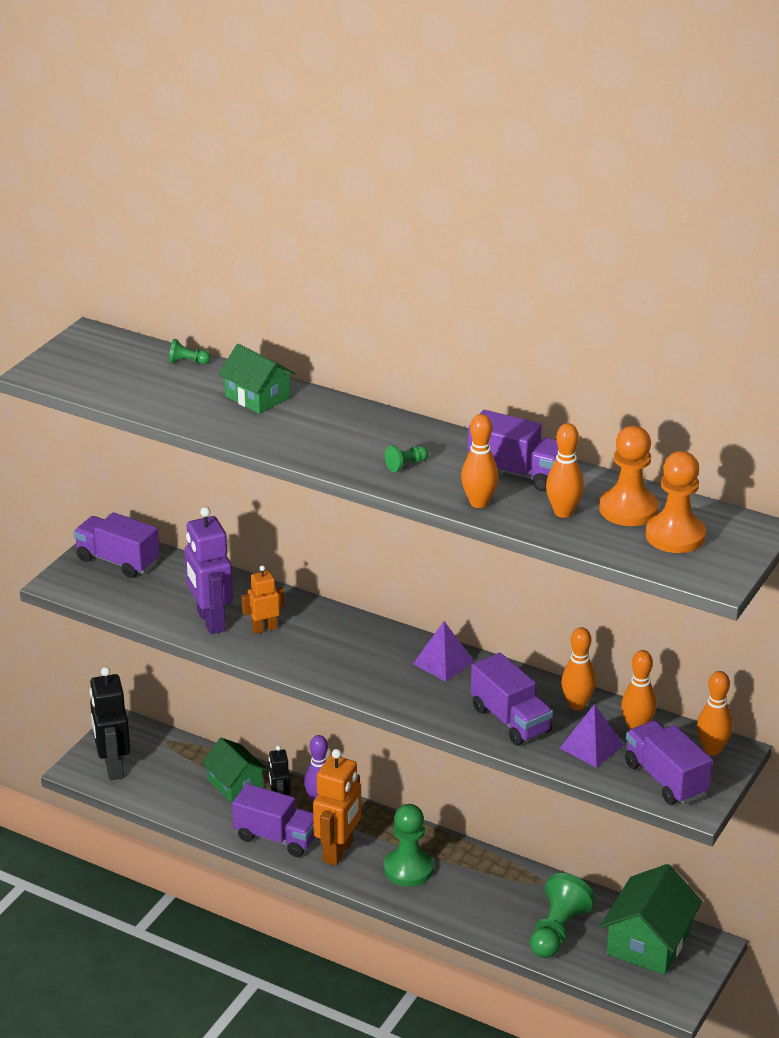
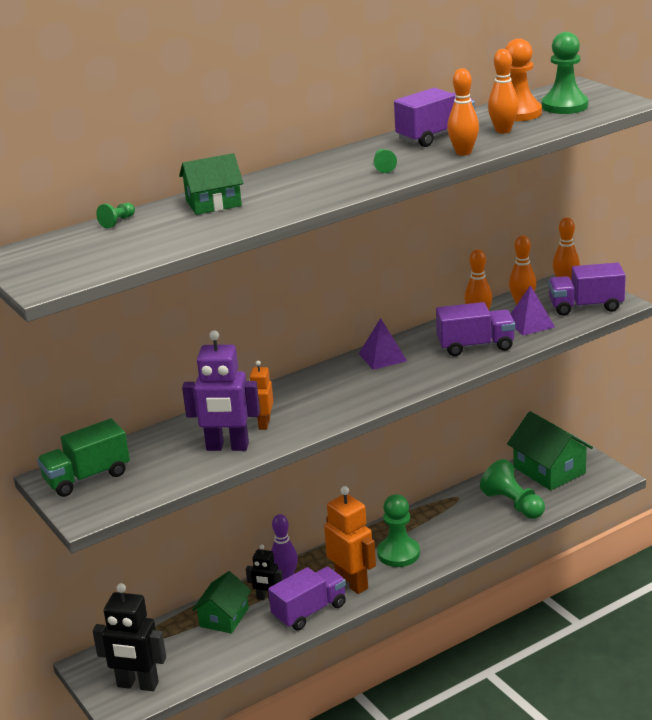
camera: 60 degrees left, 5 degrees down
(118, 561) = (87, 477): purple truck -> green truck
(235, 784) = (224, 617): green house -> green house turned 60 degrees counterclockwise
(675, 536) = (564, 106): orange pawn -> green pawn

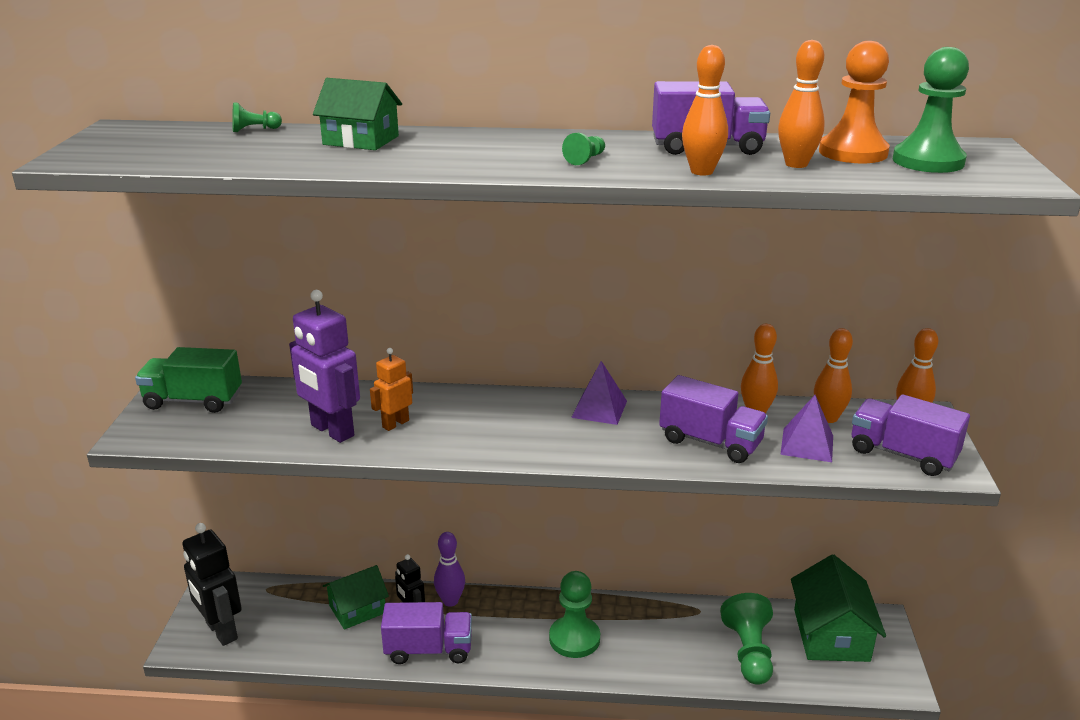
camera: 35 degrees right, 0 degrees up
(352, 583) = (498, 643): orange robot -> none

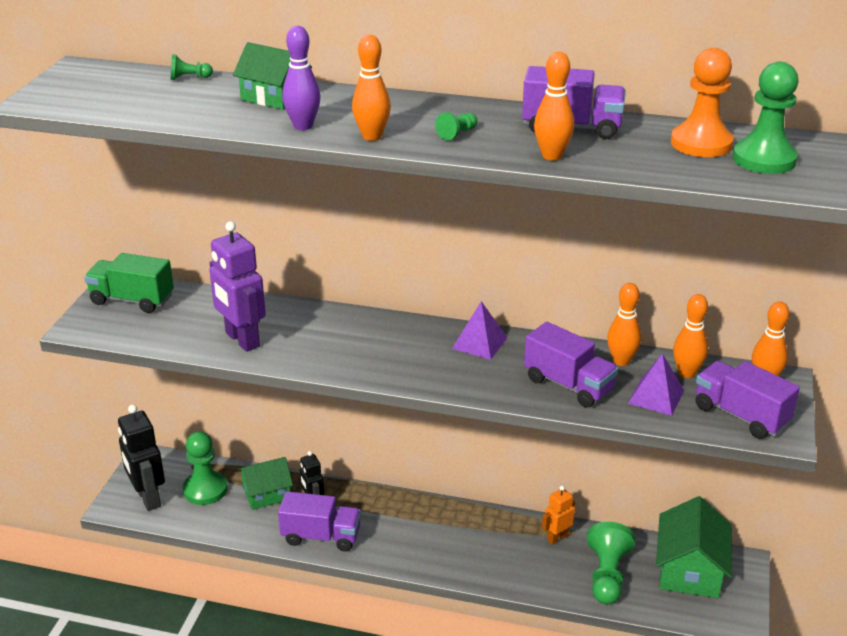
camera: 10 degrees right, 5 degrees up
(395, 424) = (297, 339): orange robot -> orange robot (557, 537)
(450, 601) = (349, 496): purple bowling pin -> purple bowling pin (303, 126)
(574, 639) = (451, 543): green pawn -> green pawn (205, 489)
(796, 164) = (641, 154): orange bowling pin -> orange bowling pin (372, 136)

